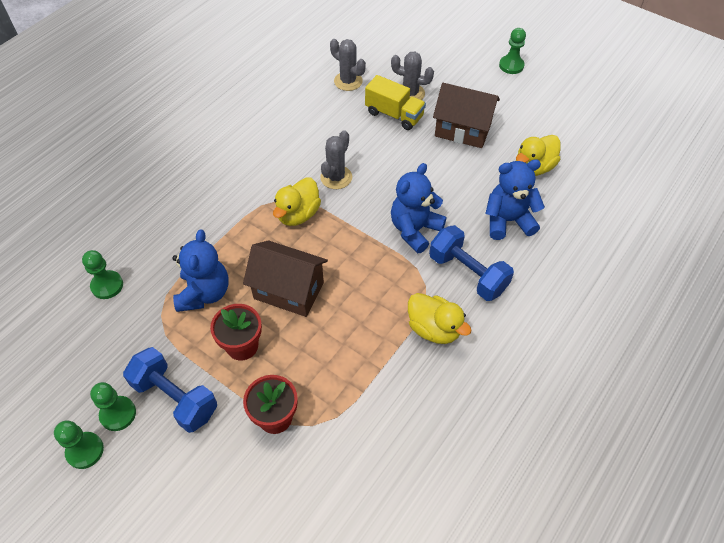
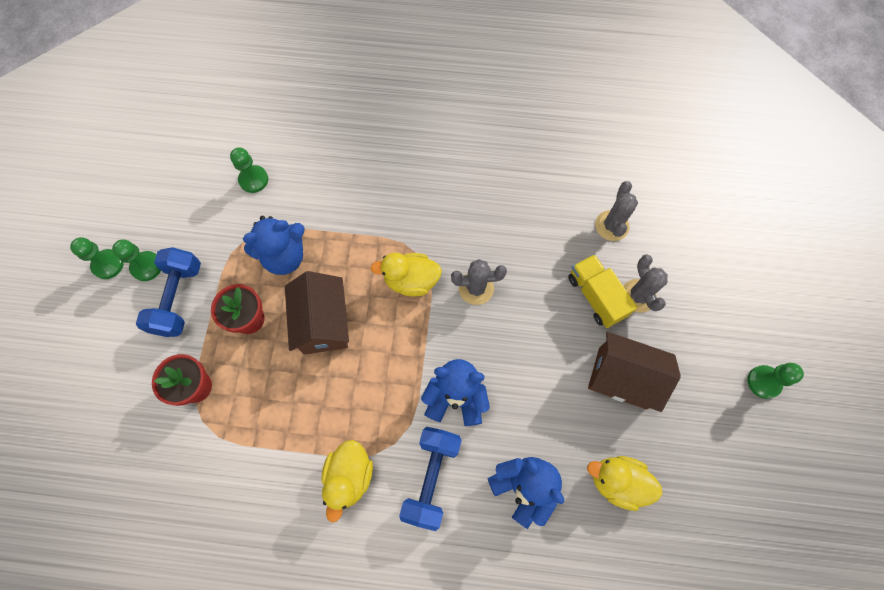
camera: 60 degrees right, 15 degrees up
(394, 115) = (596, 296): yellow truck -> yellow truck turned 150 degrees clockwise
(463, 130) = (622, 377): brown house -> brown house turned 60 degrees counterclockwise

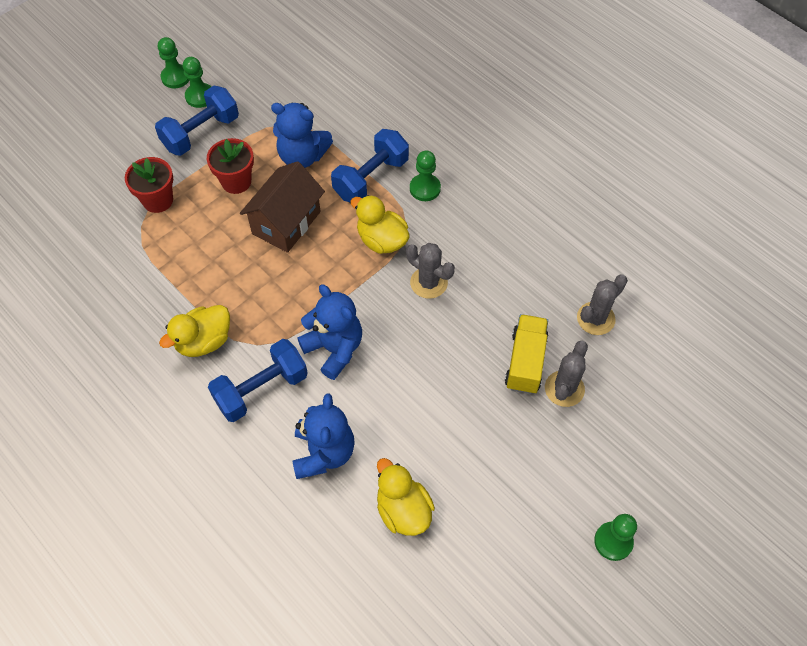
camera: 40 degrees right, 10 degrees down
(253, 180) = (331, 87): green pawn -> green pawn (425, 188)
(356, 235) = (371, 178): none -> blue dumbbell
(622, 377) = (486, 439): brown house -> none

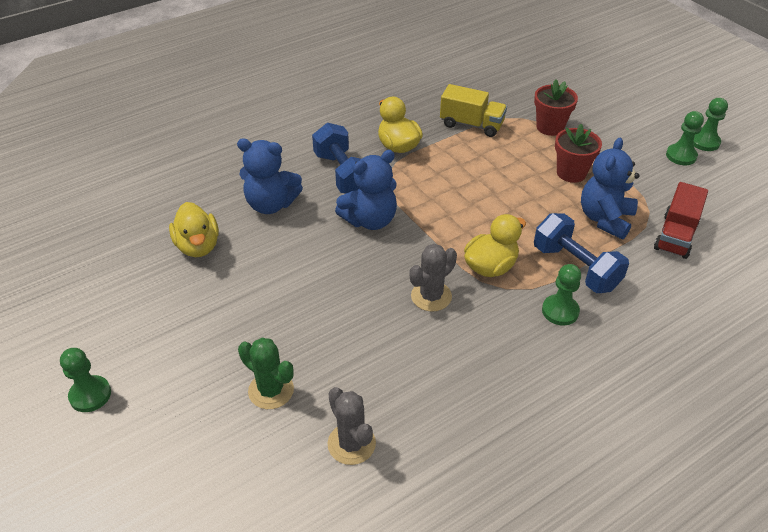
camera: 100 degrees right, 15 degrees down
(201, 133) = (632, 154): blue dumbbell -> none
(286, 222) = (519, 201): brown house -> none
(317, 108) = (675, 235): none -> red truck
(403, 510) = (198, 246): yellow duck -> yellow duck turned 90 degrees clockwise
(525, 362) = (314, 362): yellow truck -> yellow truck (471, 124)
(564, 389) = (271, 390): grey cactus -> green cactus

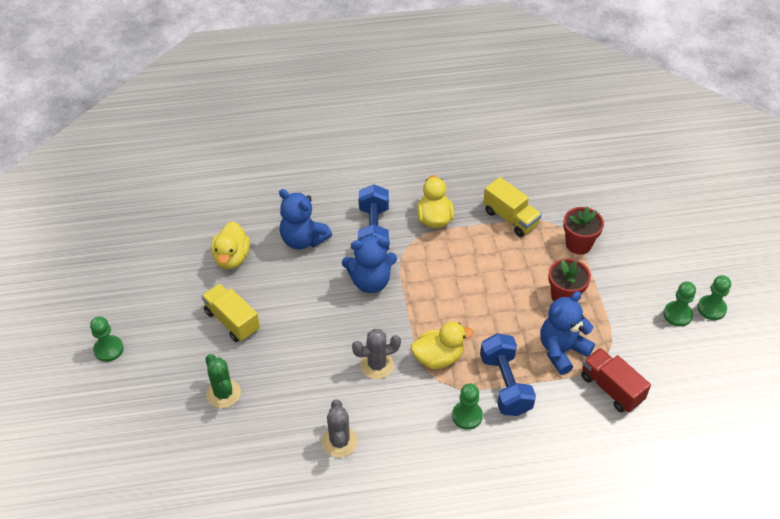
camera: 25 degrees right, 5 degrees up
(236, 309) = (232, 321): none -> yellow truck
(351, 443) = (255, 454): grey cactus -> grey cactus (339, 441)
(675, 235) = (611, 388): red truck -> red truck turned 90 degrees clockwise

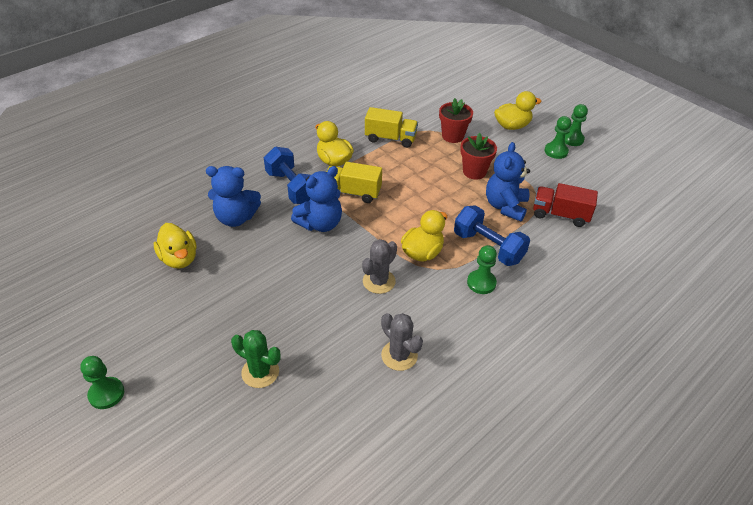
camera: 35 degrees left, 5 degrees down
(232, 321) = (220, 308): yellow truck -> yellow truck (352, 192)
(656, 261) = (512, 126): none -> yellow duck

